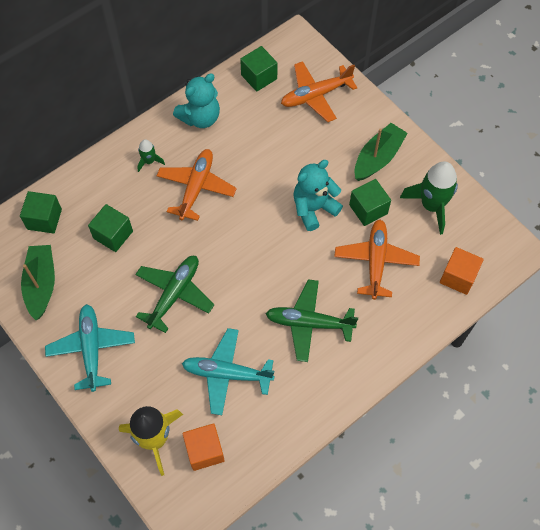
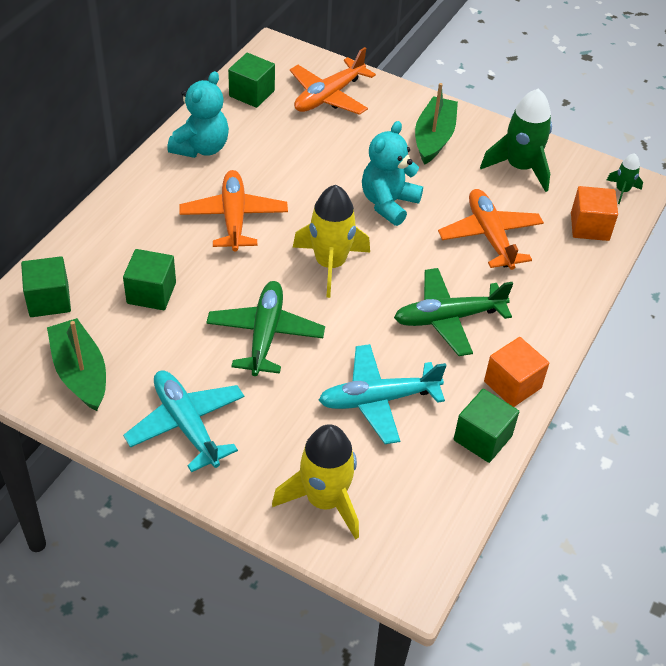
camera: 25 degrees left, 15 degrees down
(149, 161) = (159, 206): green rocket -> green rocket (622, 191)
(204, 451) = (396, 492): orange cube -> orange cube (512, 385)
(246, 249) = (330, 264): none -> yellow rocket
(368, 209) = (451, 188): green cube -> green cube (482, 438)

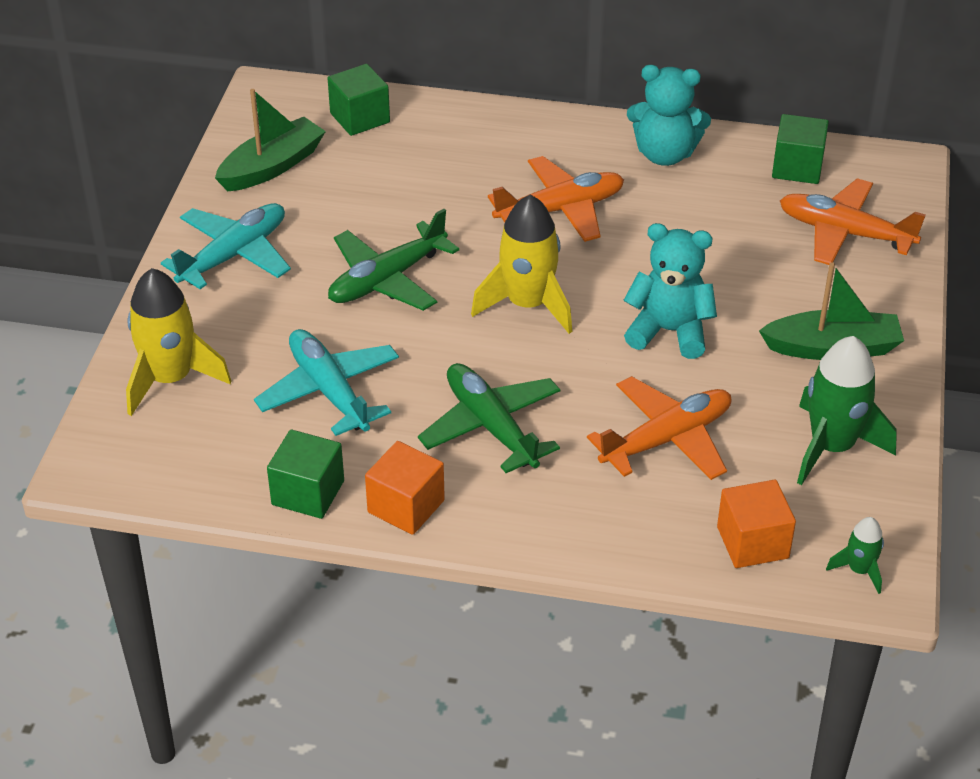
camera: 75 degrees right, 5 degrees down
(151, 293) = (406, 181): green cube -> none
(265, 334) = (387, 279): green plane -> green plane turned 150 degrees clockwise

